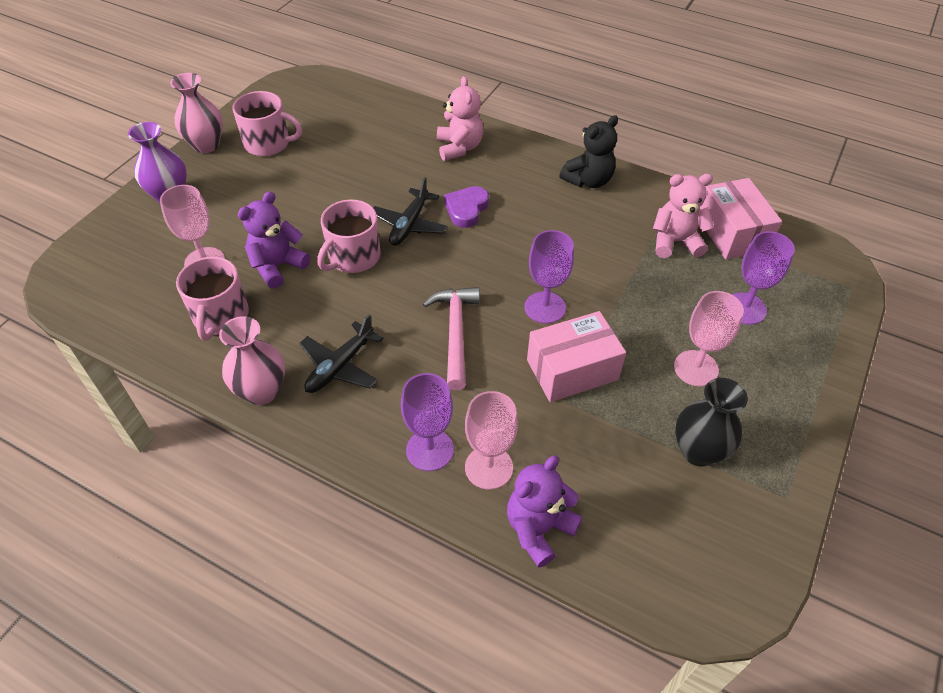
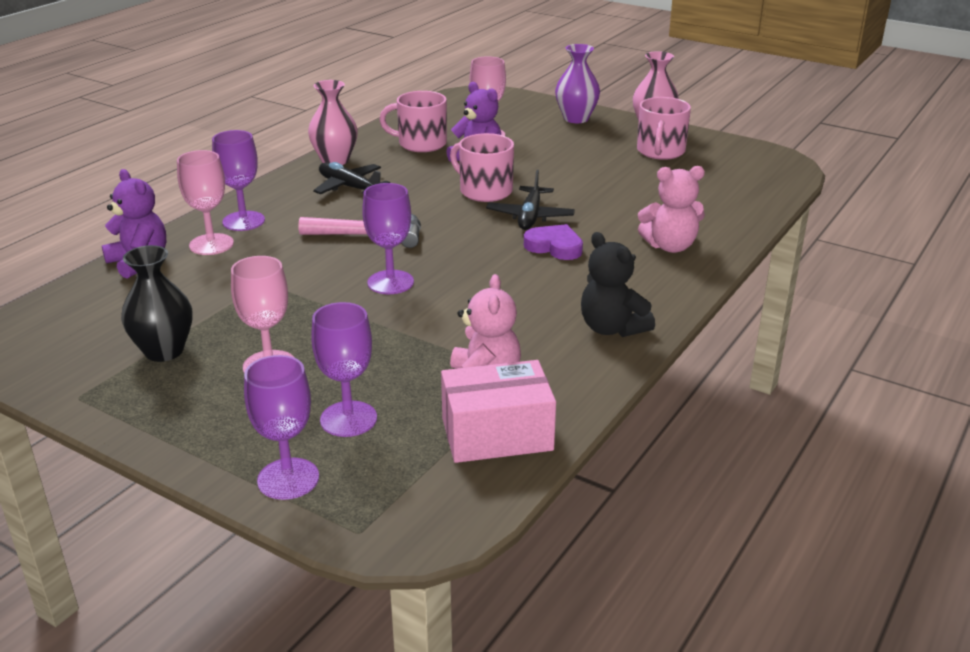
camera: 95 degrees right, 20 degrees down
(409, 225) = (530, 216): black plane -> black plane turned 105 degrees counterclockwise
(572, 370) = (300, 291): pink box -> none
(821, 330) = (288, 479): none -> purple goblet

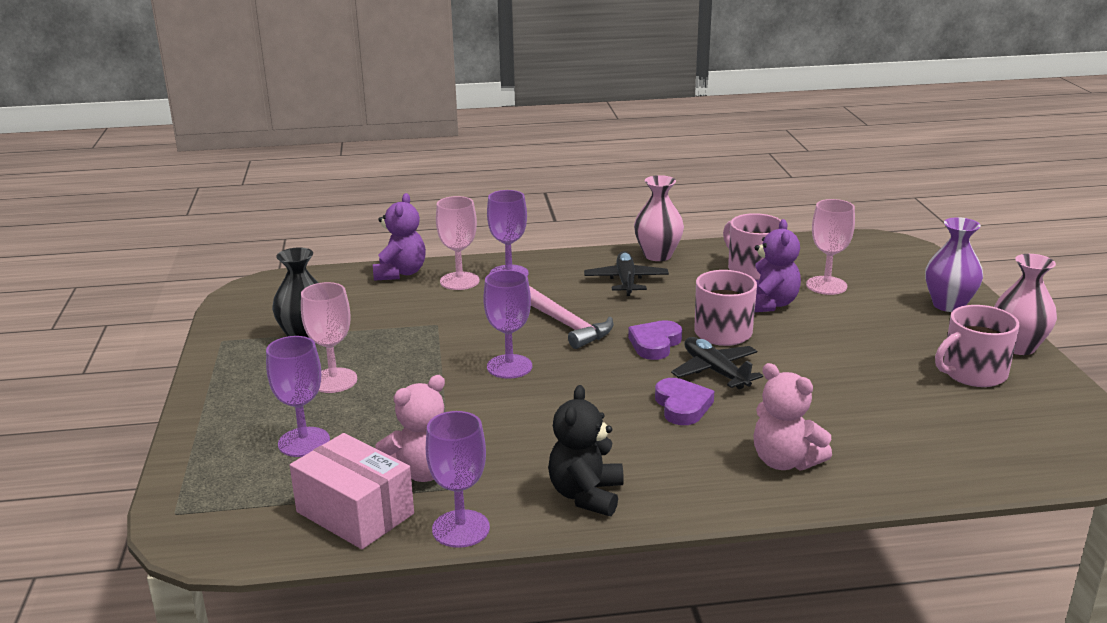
camera: 50 degrees right, 5 degrees down
(288, 479) = (209, 456): purple goblet -> purple goblet (461, 529)
(458, 218) = (655, 344): none -> purple heart
(530, 216) = (715, 371): black plane -> black plane turned 90 degrees clockwise

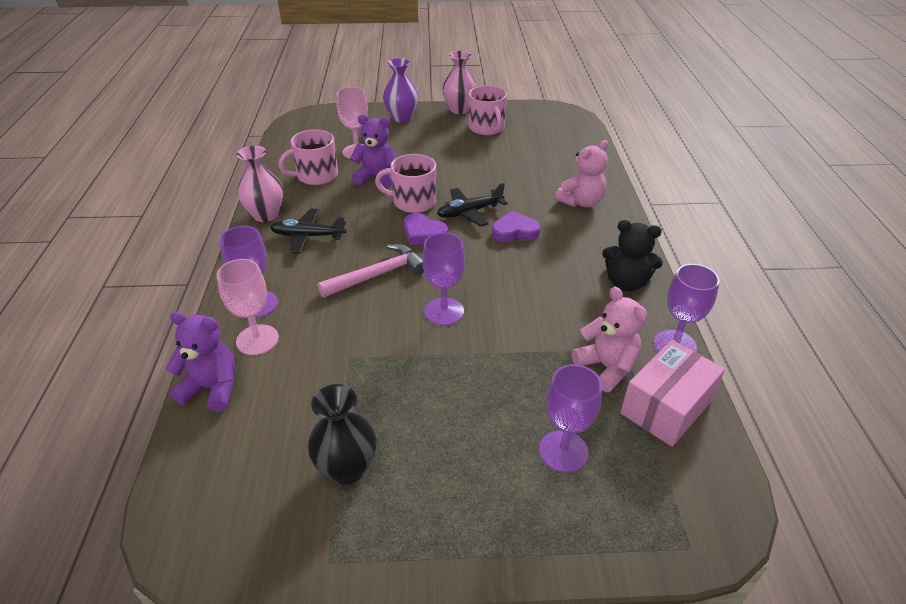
camera: 85 degrees left, 15 degrees up
(334, 380) = (449, 435): pink goblet -> none

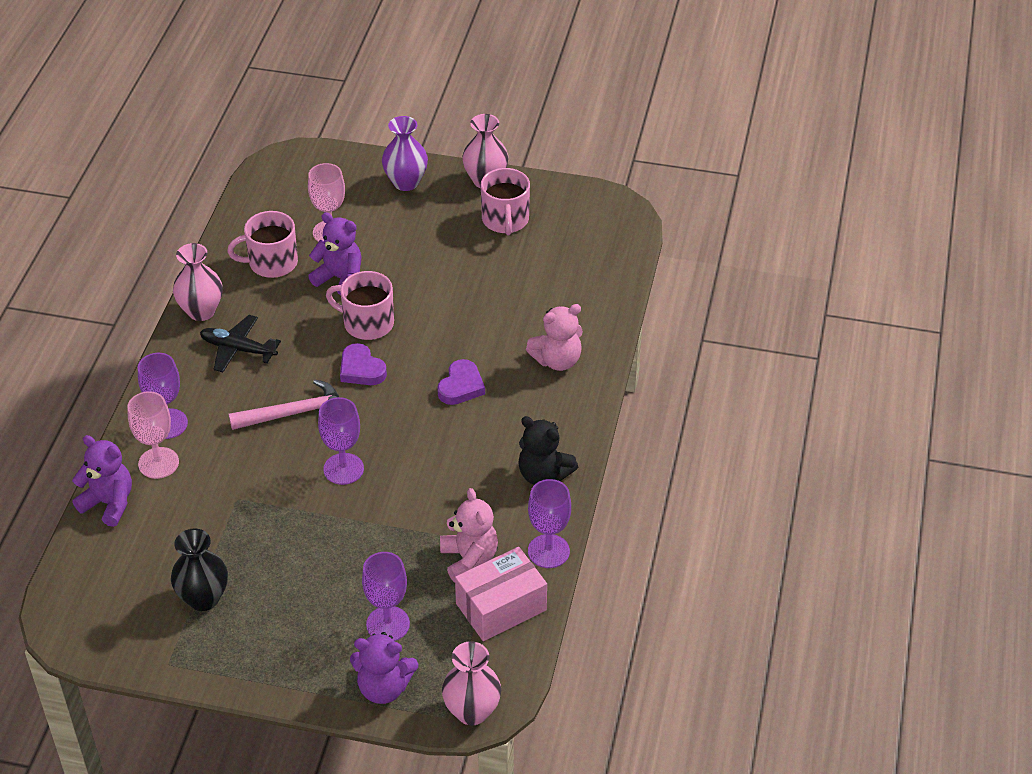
camera: 15 degrees right, 5 degrees up
(469, 212) = (423, 350): black plane -> none
(515, 231) = (461, 386): purple heart -> purple heart turned 105 degrees clockwise
(598, 528) = (384, 687): none -> purple teddy bear
(712, 532) = (472, 711): none -> pink vase

